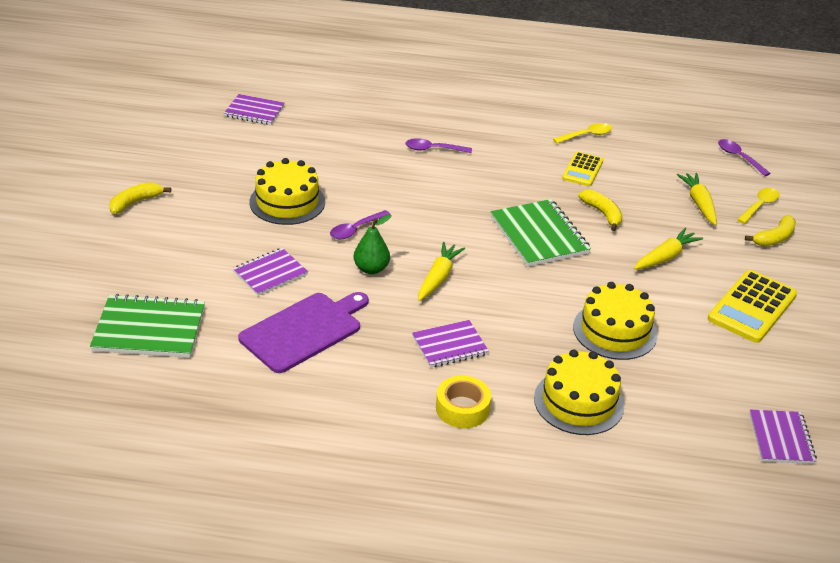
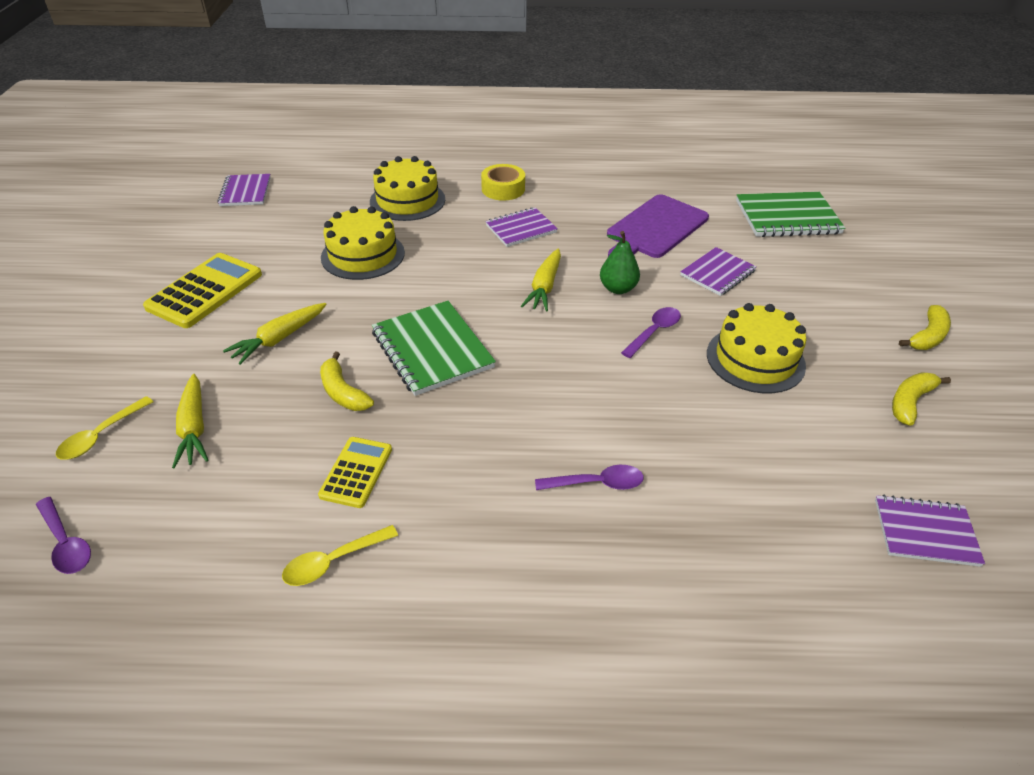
camera: 175 degrees right, 5 degrees up
(774, 238) = (117, 382): yellow banana -> yellow banana (910, 402)

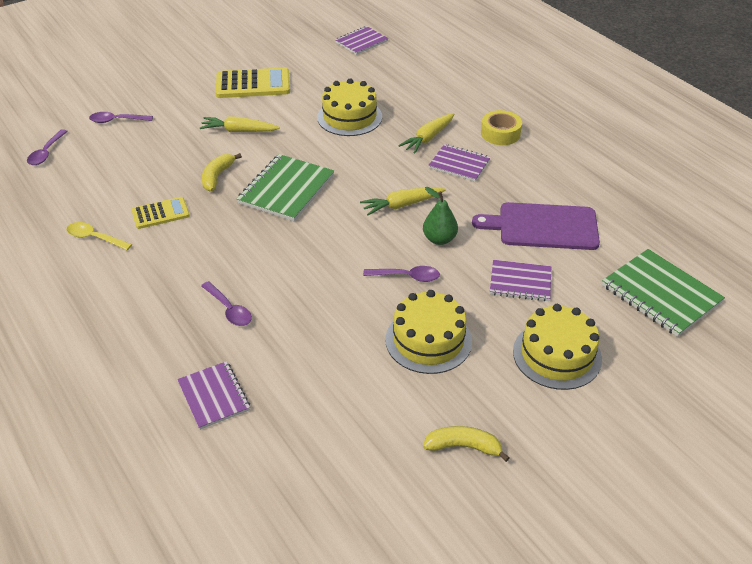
camera: 55 degrees right, 0 degrees up
(101, 435) = (117, 120): yellow spoon -> purple spoon
(194, 428) = (146, 144): yellow carrot -> yellow carrot (428, 138)
(407, 200) = (431, 102): yellow cake -> yellow cake (557, 355)
(925, 532) = (316, 490): purple notebook -> purple notebook (214, 396)
(927, 336) = (572, 437): yellow banana -> none

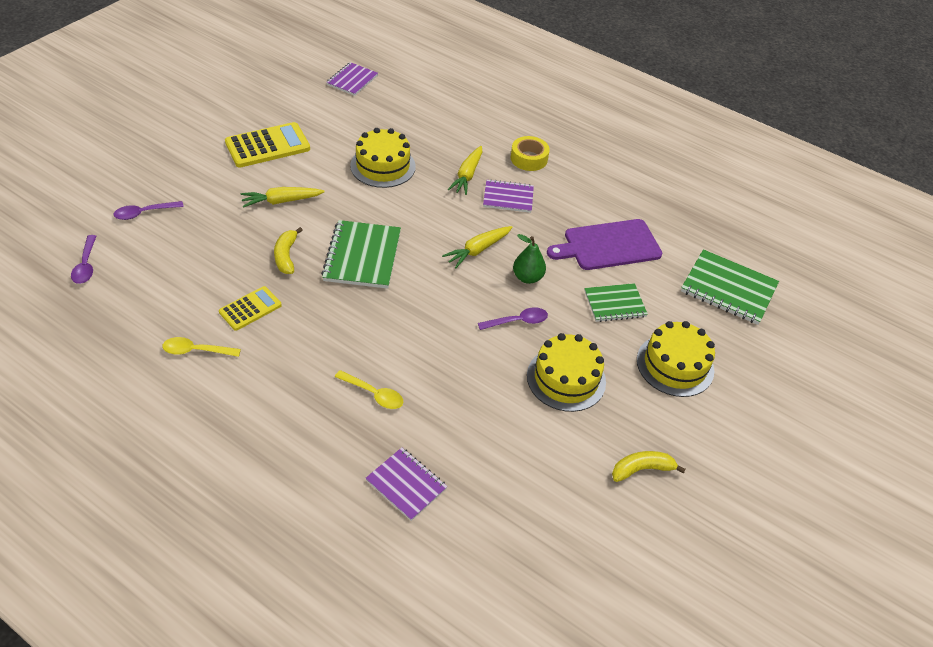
camera: 25 degrees left, 5 degrees up
(229, 309) = (374, 394): purple spoon -> yellow spoon
(520, 282) = (615, 304): purple notebook -> green notebook

